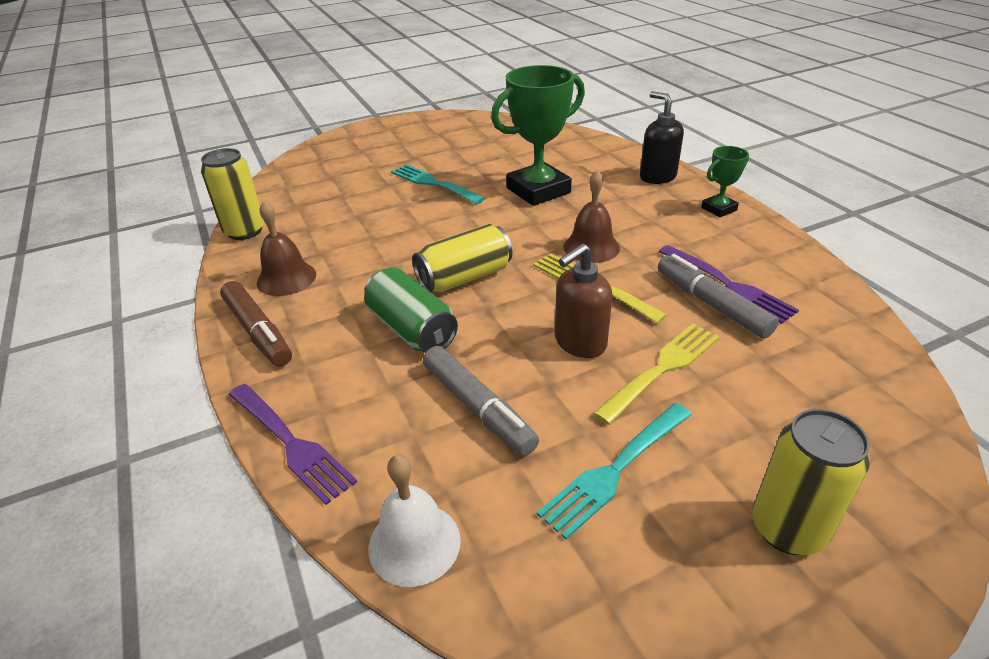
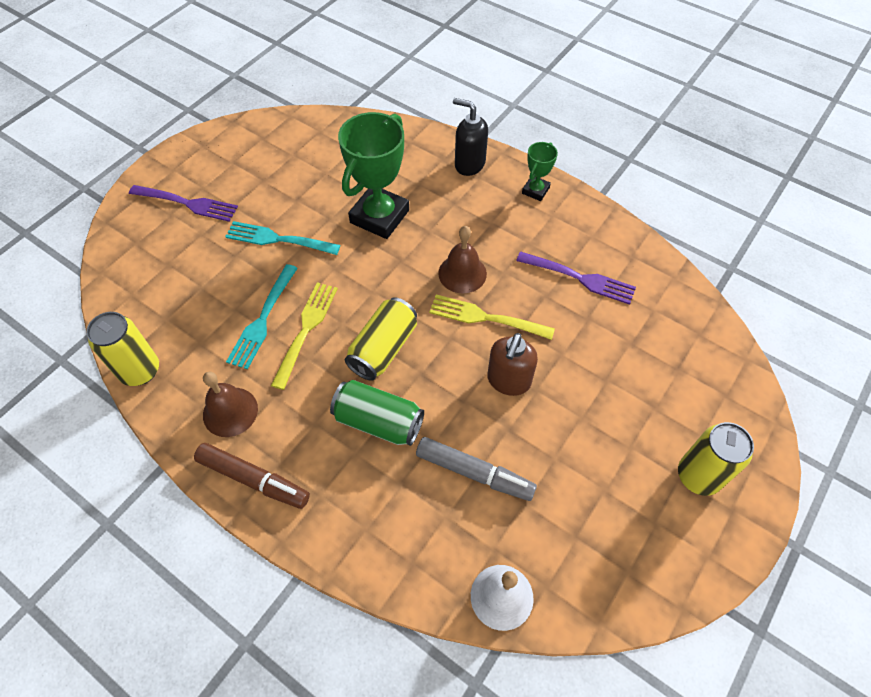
camera: 30 degrees left, 20 degrees up
(289, 442) = (364, 567): purple fork -> purple fork (186, 203)
(616, 469) = (588, 480): turquoise fork -> turquoise fork (263, 318)
(661, 370) = (574, 382): yellow fork -> yellow fork (306, 331)
(711, 304) = (577, 303): grey marker -> none

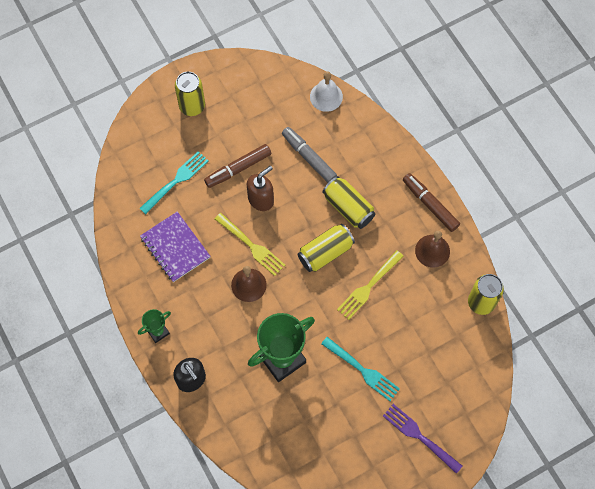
camera: 155 degrees left, 10 degrees up
(263, 318) = (393, 307): turquoise fork -> turquoise fork (176, 181)
(378, 421) = (348, 208): green can -> yellow can
(567, 410) = (238, 168): none -> brown marker
(579, 278) = (175, 247): purple fork -> purple notebook

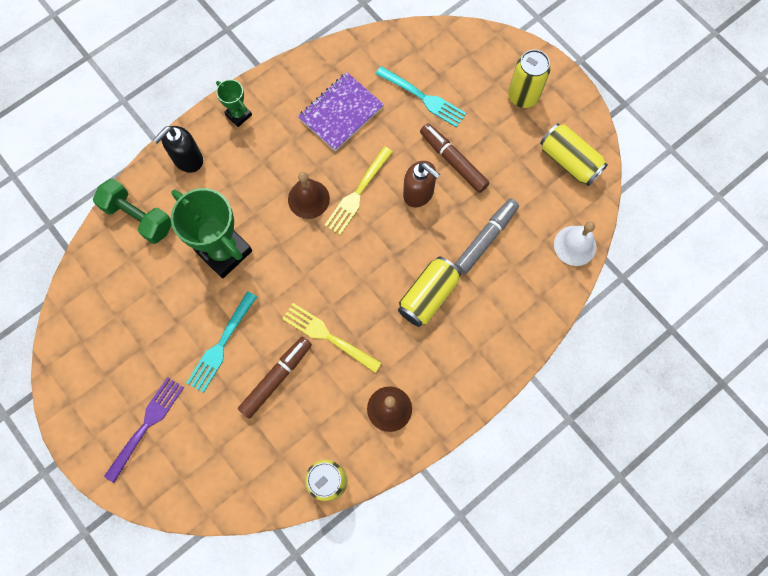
camera: 80 degrees right, 5 degrees up
(237, 427) = (138, 217): none -> green dumbbell
(325, 252) = (364, 278): yellow can -> yellow can (569, 161)
(430, 204) = (453, 397): brown marker -> brown marker (276, 378)

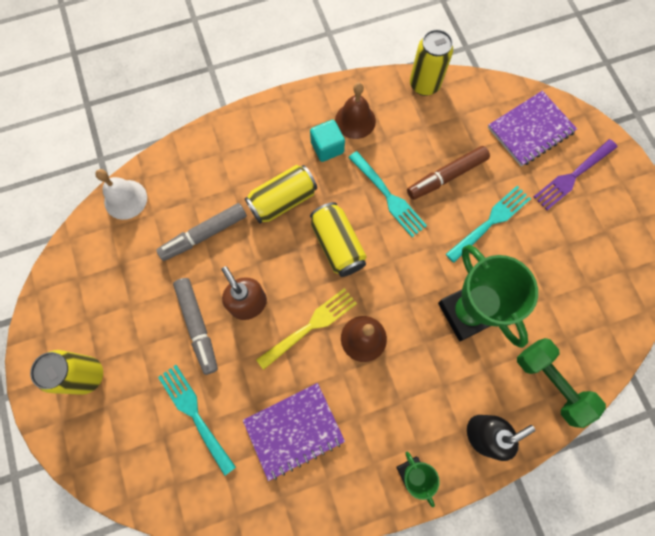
camera: 160 degrees left, 0 degrees up
(200, 465) = (530, 130): none -> purple notebook
(329, 336) = (387, 196): yellow fork -> turquoise fork
(406, 367) = (327, 147): none -> turquoise cube
(453, 161) = (197, 326): brown marker -> grey marker
(569, 161) = (82, 283): yellow can -> yellow can (337, 245)

